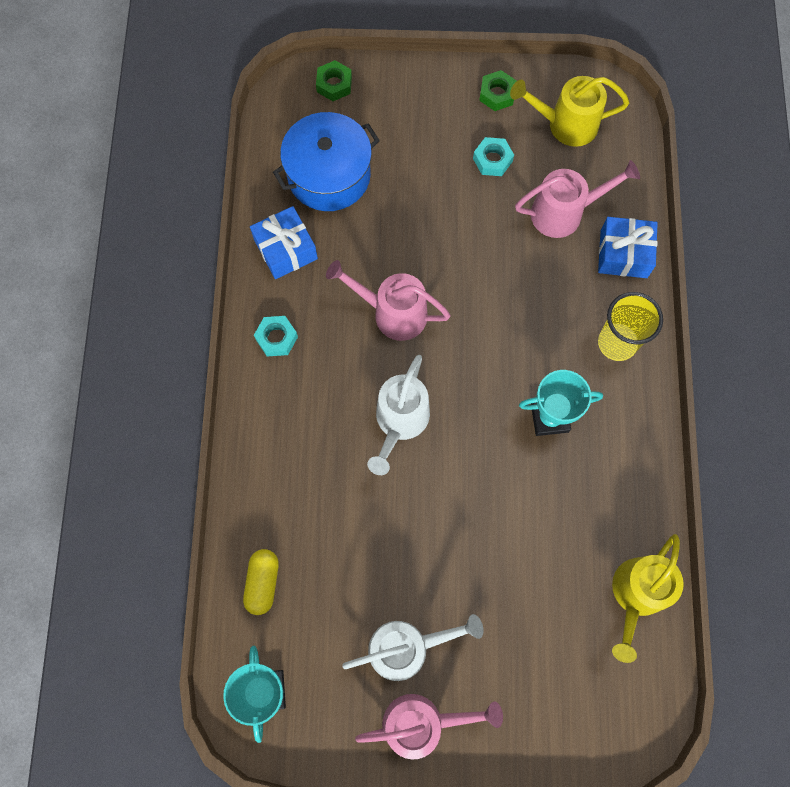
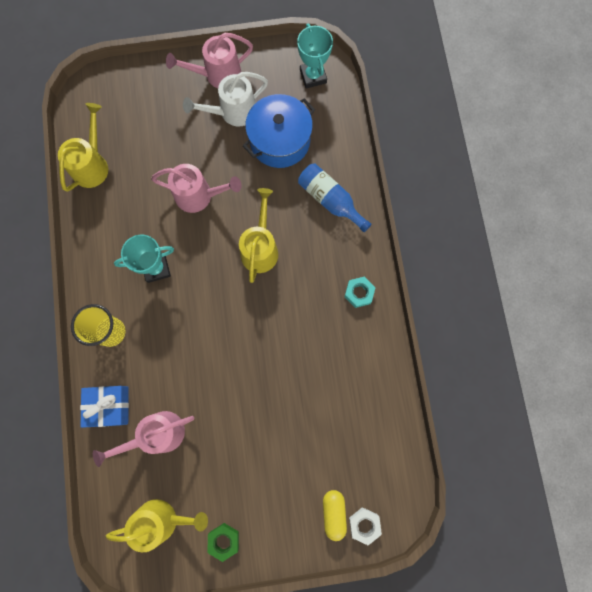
camera: 170 degrees right, 5 degrees up
(263, 583) = (329, 133): yellow capsule -> yellow capsule (334, 513)
(285, 249) = (369, 364): blue gift -> none
(286, 475) = (330, 200): none -> blue bottle
(329, 175) = (350, 435): blue pot -> blue pot (280, 140)
(334, 84) = (364, 524): green nut -> white nut
(392, 313) = (279, 327): pink watering can -> pink watering can (199, 196)
(399, 422) = (260, 248): white watering can -> yellow watering can
(492, 160) = (220, 473): turquoise nut -> none

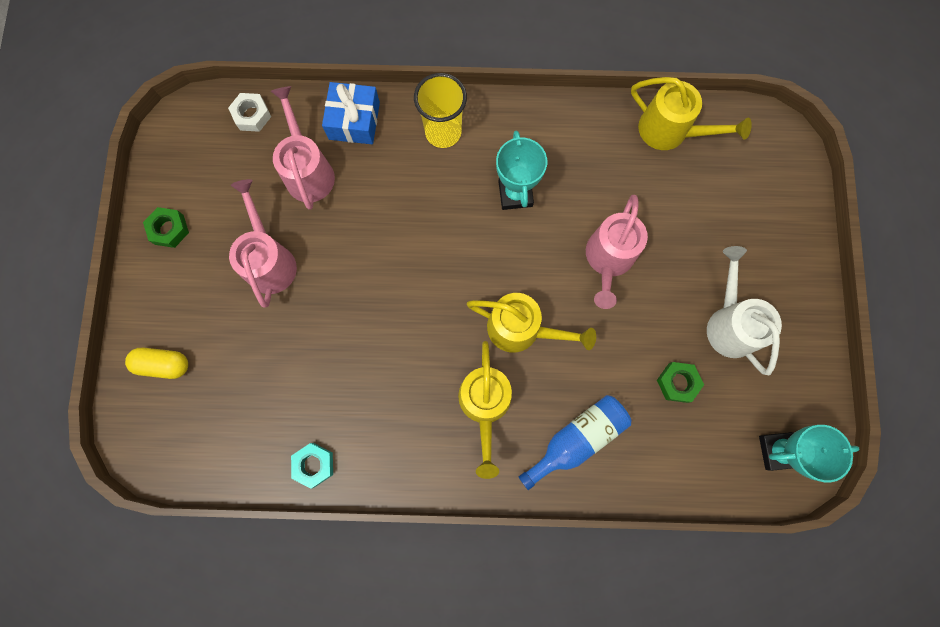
camera: 100 degrees right, 0 degrees up
(163, 519) = (211, 165): yellow watering can -> yellow watering can (485, 406)
(217, 75) = (791, 310): pink watering can -> pink watering can (270, 260)
(280, 140) = (677, 383): blue pot -> green nut
(359, 293) = (435, 454): turquoise nut -> turquoise nut (314, 465)
(364, 524) = (139, 400): white nut -> white nut (252, 115)

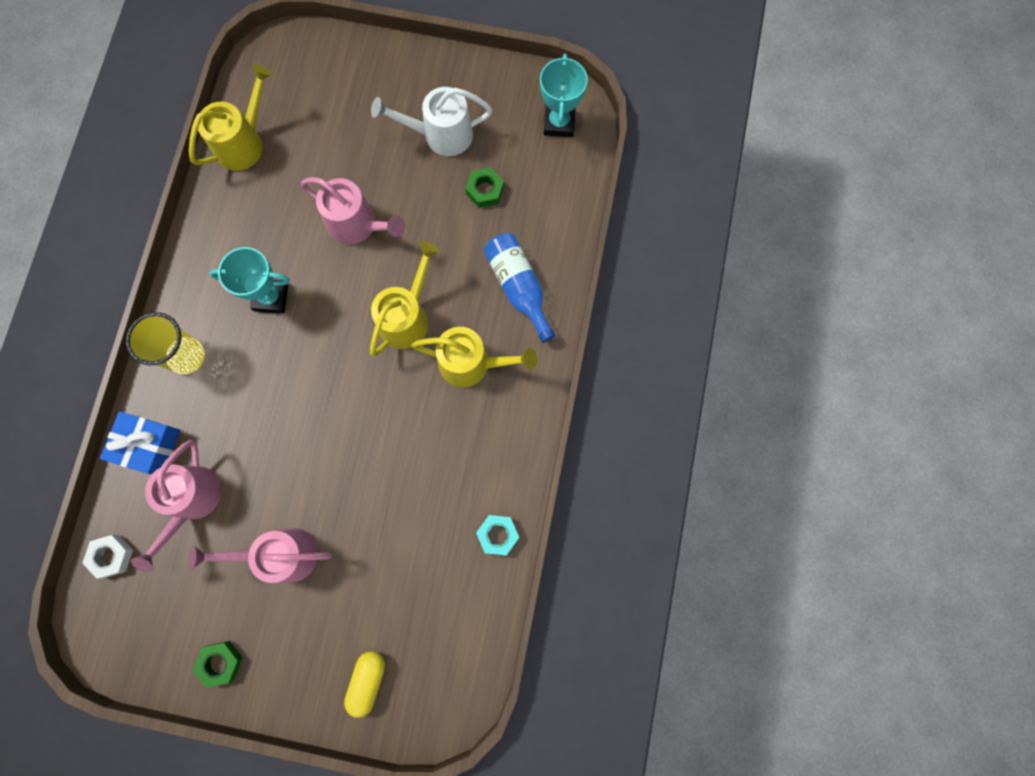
camera: 80 degrees left, 0 degrees up
(308, 170) = (192, 502): pink watering can -> pink watering can turned 75 degrees counterclockwise

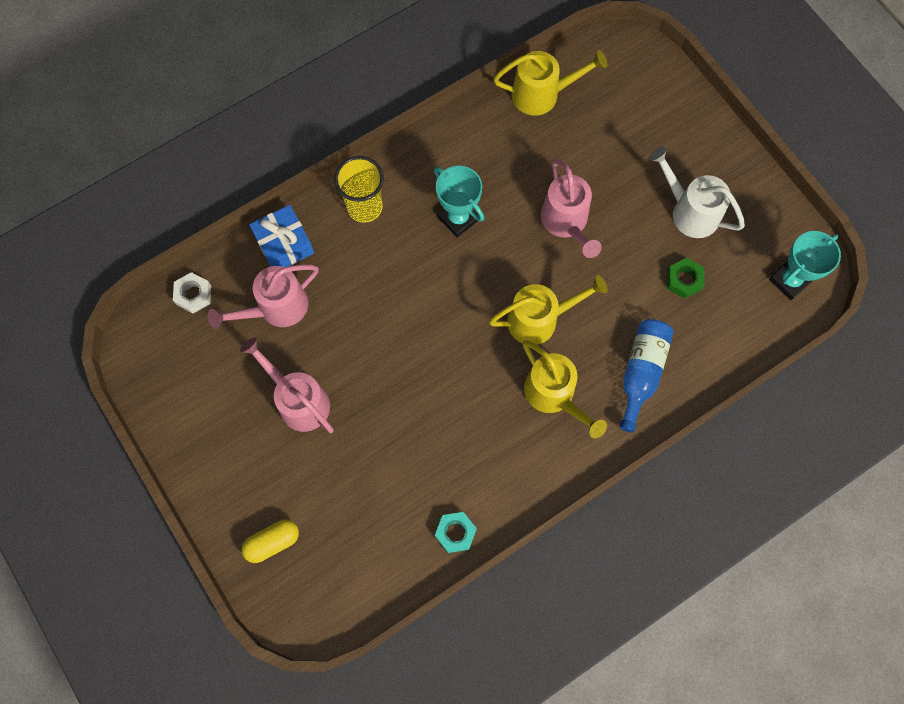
camera: 45 degrees right, 5 degrees down
(220, 662) = (193, 433): green nut -> none

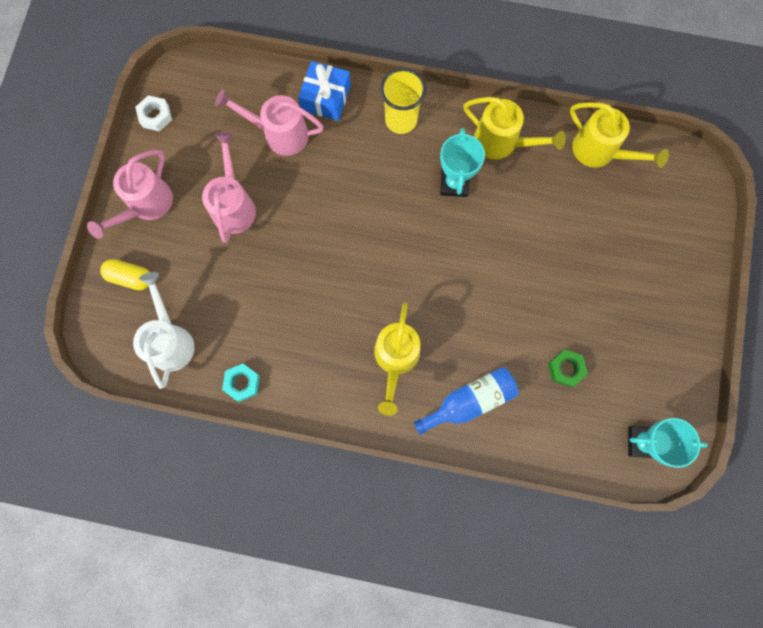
camera: 45 degrees right, 5 degrees up
(193, 295) = (239, 79): white nut -> white nut (155, 116)
(540, 319) = (439, 300): yellow watering can -> yellow watering can (502, 142)
(567, 223) = (524, 254): pink watering can -> pink watering can (146, 206)
(689, 211) = (620, 325): white watering can -> white watering can (171, 340)

